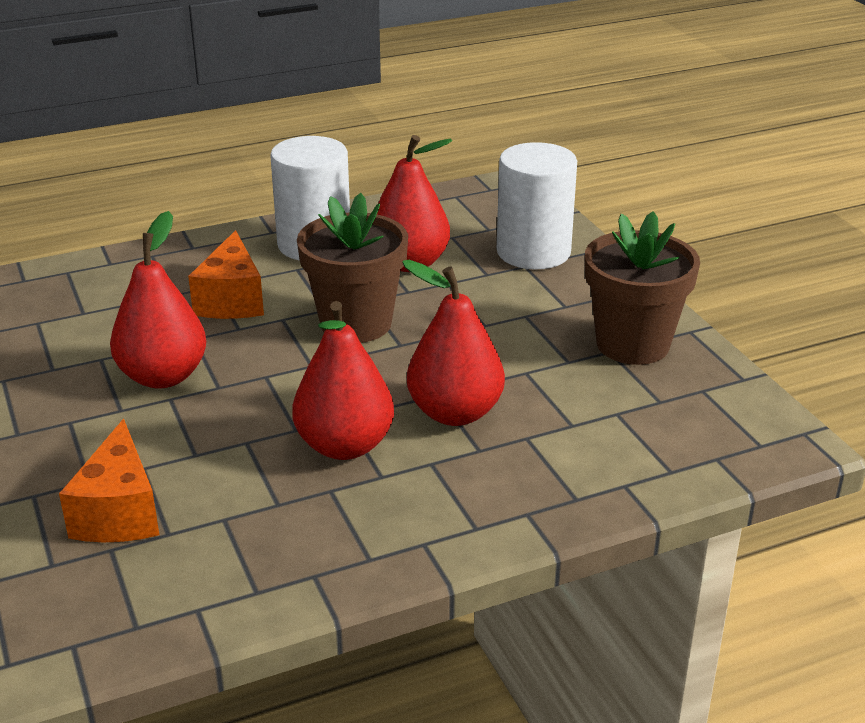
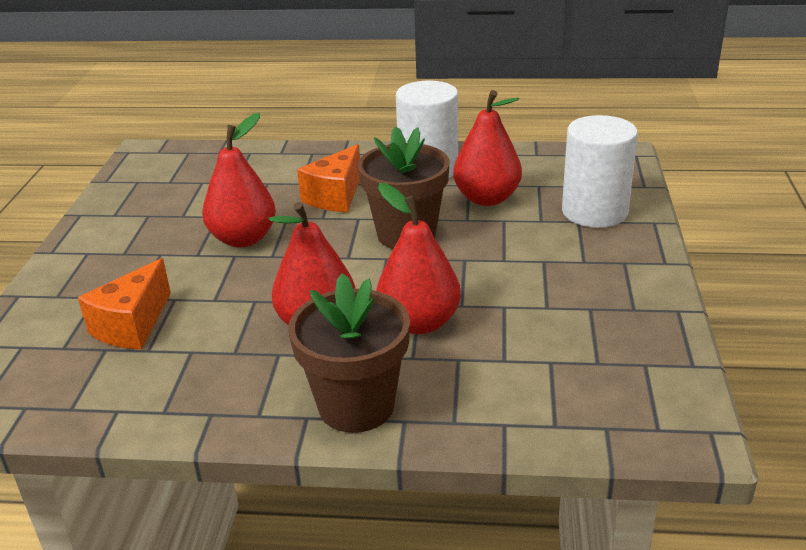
camera: 30 degrees right, 0 degrees up
(632, 344) = (615, 308): brown flower pot -> brown flower pot (356, 406)

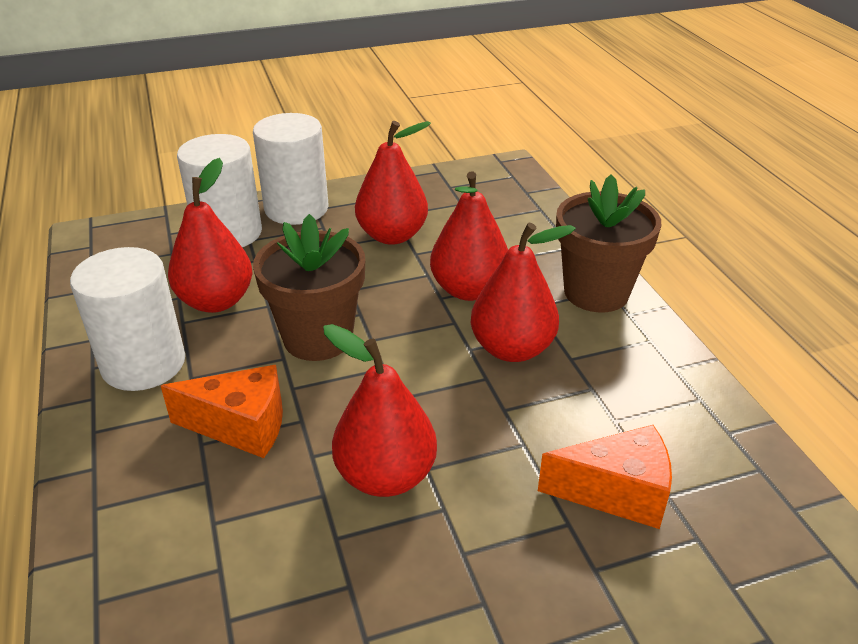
camera: 115 degrees left, 5 degrees up
(545, 298) = (392, 235): none -> red pear
(628, 251) = (296, 208): none -> white cylinder

